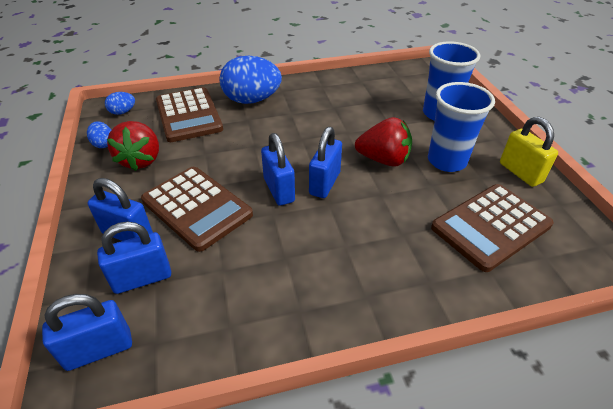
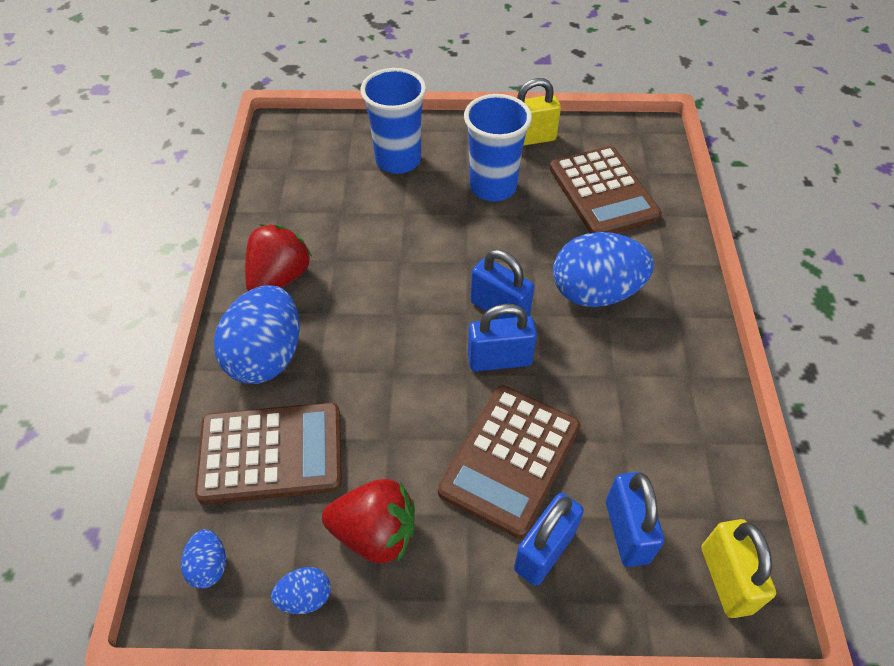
camera: 75 degrees left, 10 degrees up
(99, 350) = (725, 579): blue padlock -> yellow padlock
(197, 208) = (510, 459): brown calculator -> brown calculator turned 150 degrees clockwise
(367, 235) = (595, 292): none -> blue egg
(383, 160) = (472, 241): red strawberry -> red strawberry (279, 278)

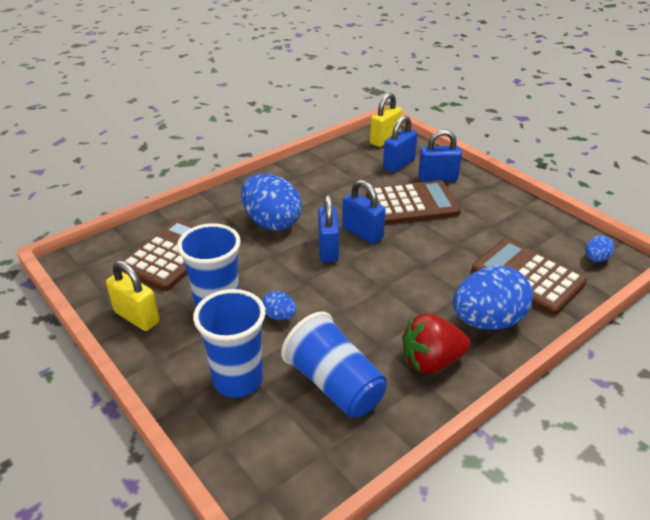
camera: 130 degrees left, 15 degrees down
(305, 597) = (555, 224): blue egg -> blue egg (279, 316)
(331, 206) = (334, 384): none -> blue cup
(375, 533) = (503, 222): red strawberry -> none

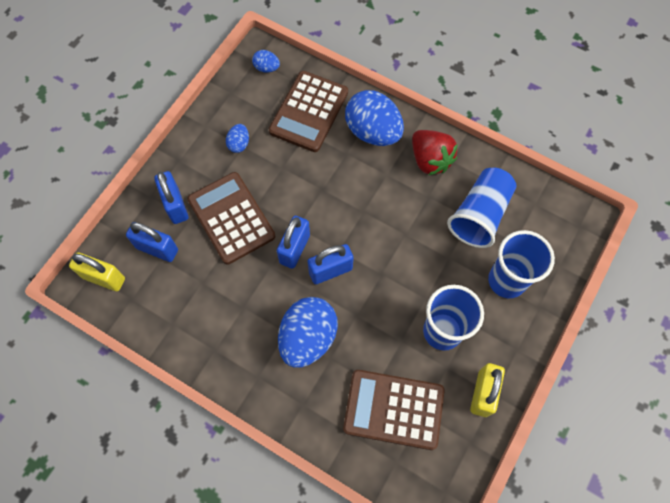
camera: 110 degrees left, 30 degrees up
(279, 316) = (431, 278): blue egg -> blue egg (239, 144)

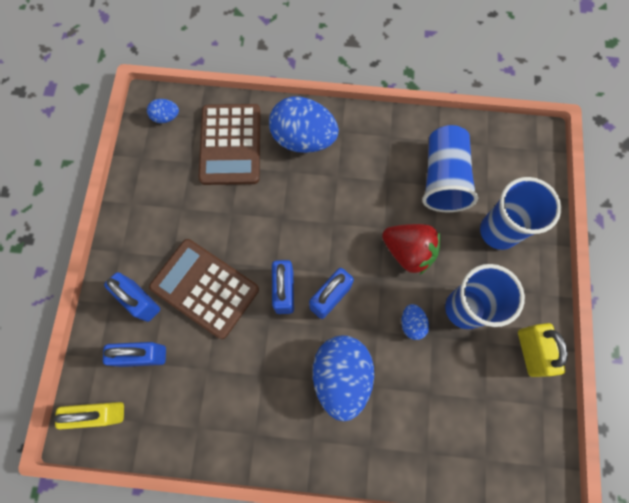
camera: 25 degrees left, 5 degrees up
(239, 144) = (175, 207): blue egg -> blue egg (412, 324)
(393, 409) = (458, 408): brown calculator -> none
(430, 160) = (371, 144): red strawberry -> red strawberry (408, 252)

